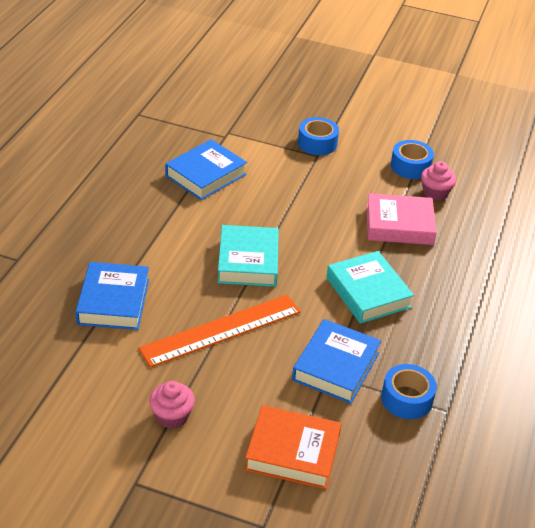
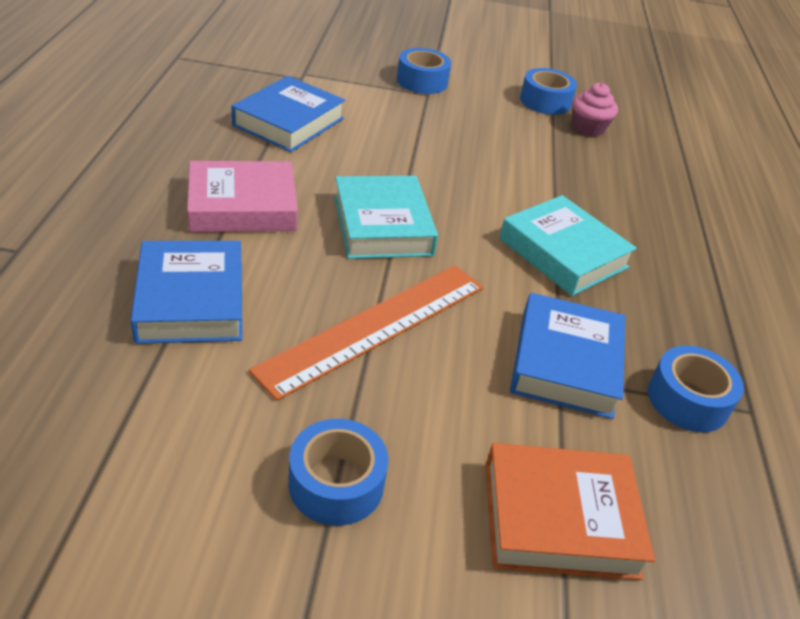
camera: 15 degrees left, 0 degrees up
(172, 416) = (336, 483): pink cupcake -> blue tape
(399, 225) = (563, 166): pink book -> pink book (242, 206)

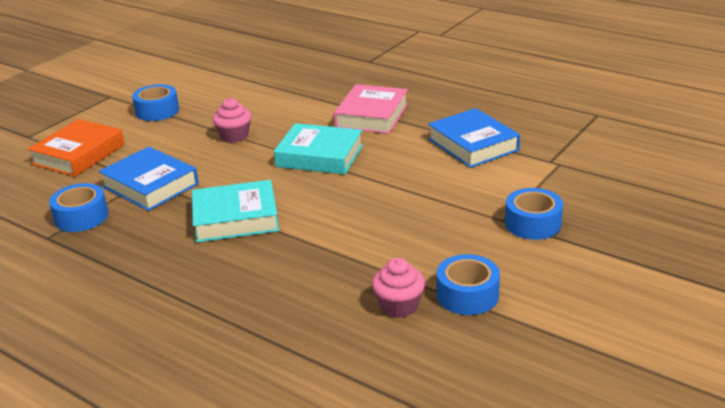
camera: 125 degrees right, 10 degrees down
(191, 300) = (298, 94): blue book -> none
(375, 327) = (234, 136): orange ruler -> pink cupcake

